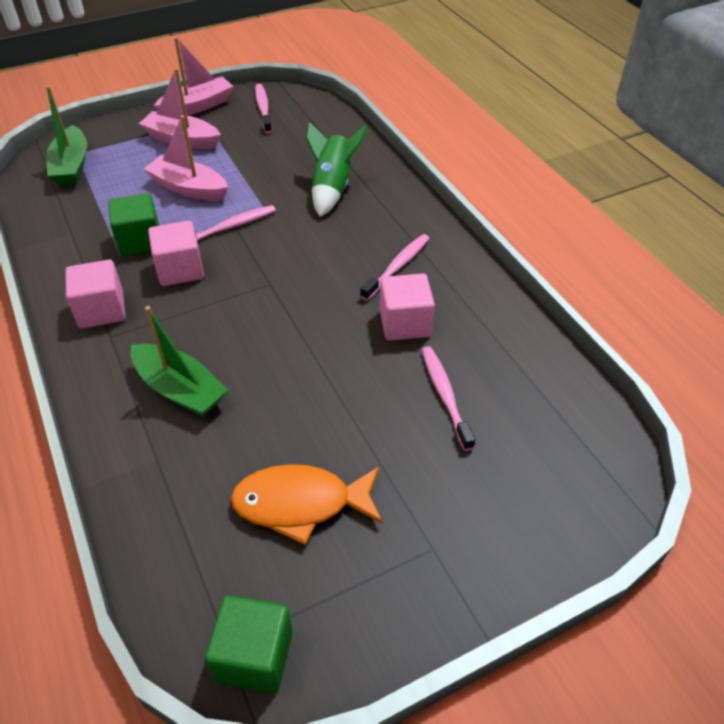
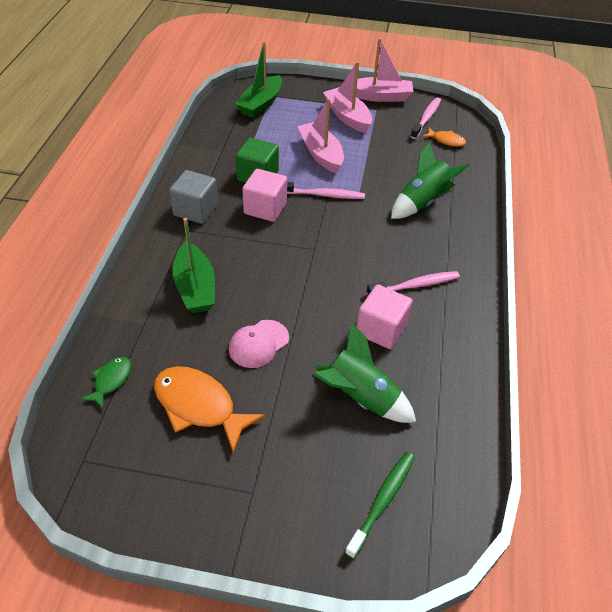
camera: 35 degrees right, 0 degrees up
(101, 310) = (195, 210): pink cube -> grey cube
(177, 542) = (111, 381): none -> green fish
(254, 656) = (91, 478): green cube -> none
(302, 121) = (446, 141): none -> orange fish
(302, 405) = (258, 344): none -> pink cap
(445, 395) = (360, 397): pink toothbrush -> green rocket
(549, 473) = (382, 501): none -> green toothbrush

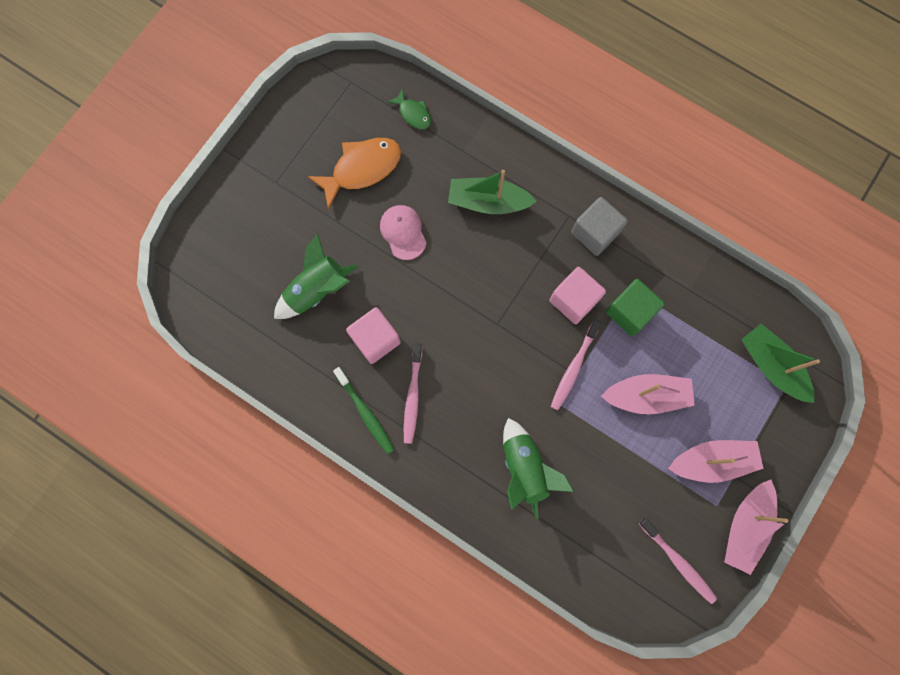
camera: 115 degrees right, 30 degrees up
(382, 501) = (228, 265): green toothbrush -> green toothbrush (365, 413)
(446, 141) = (623, 561): orange fish -> none

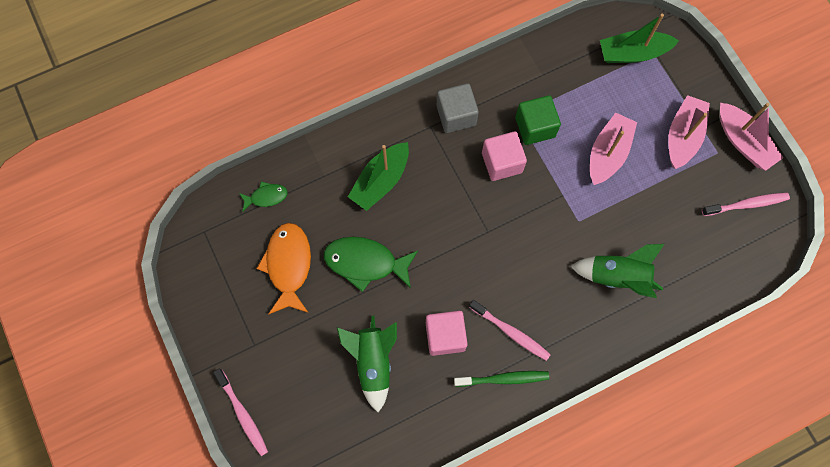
camera: 60 degrees left, 5 degrees down
(403, 232) = (365, 262): pink cap -> green fish
(574, 367) = (556, 193): pink toothbrush -> pink toothbrush (243, 414)

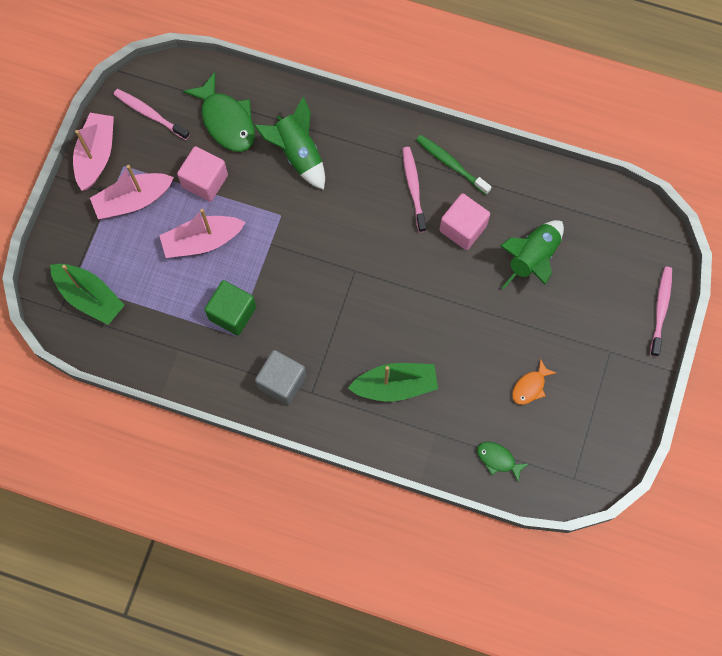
camera: 135 degrees left, 0 degrees up
(288, 265) = (530, 386): orange fish -> orange fish, size x0.53
(365, 262) = (469, 333): green fish -> green fish (226, 120)
(502, 162) = (288, 310): pink cube -> pink cube (205, 181)

